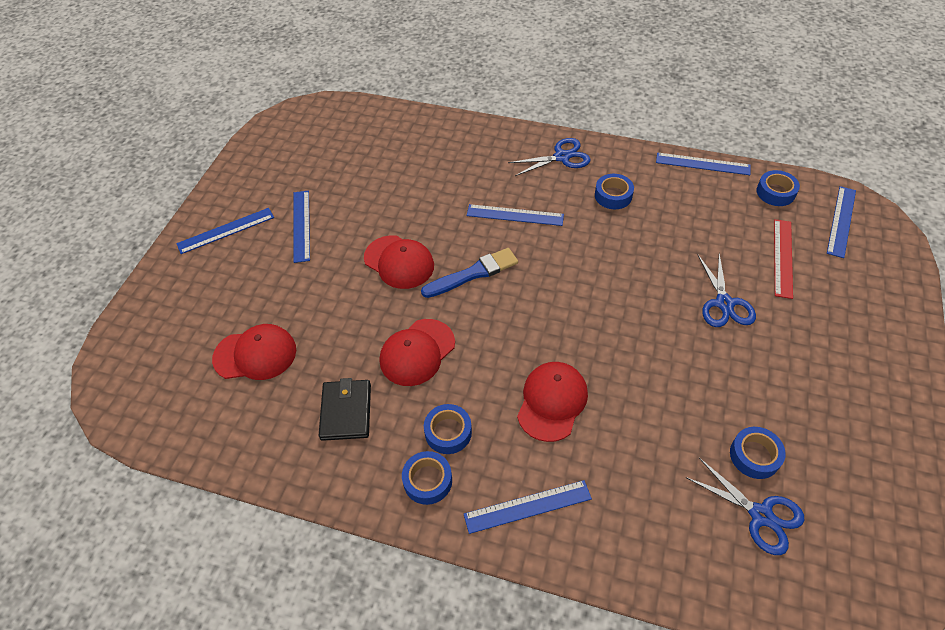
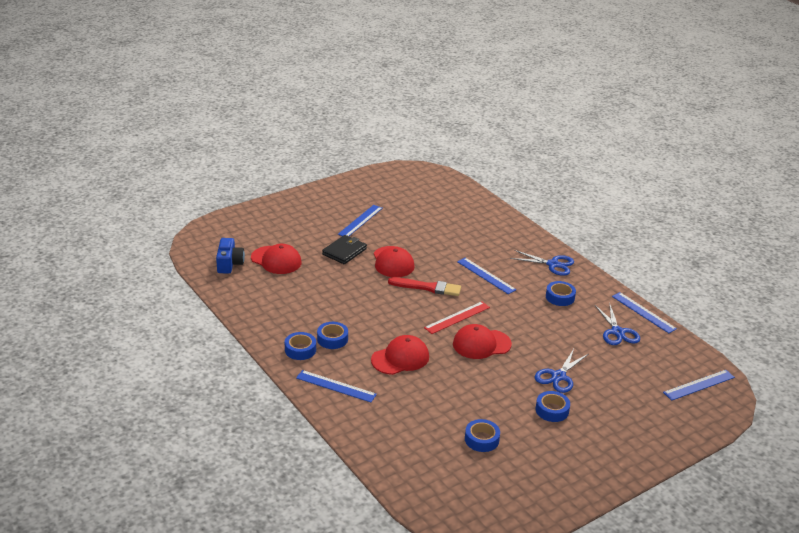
camera: 35 degrees right, 20 degrees down
(197, 403) = (229, 264): none -> blue camera
(226, 231) = (319, 204): blue ruler -> none
(346, 411) = (293, 304): black wallet -> black wallet (344, 252)
(417, 352) = (356, 302): red cap -> red cap (481, 344)
(473, 274) = (427, 287): blue brush -> red brush
(760, 515) = (451, 460): blue scissors -> blue scissors (617, 332)
(775, 192) = (673, 349): blue tape -> blue tape (552, 410)
(782, 257) = (629, 378): red ruler -> red ruler (457, 317)

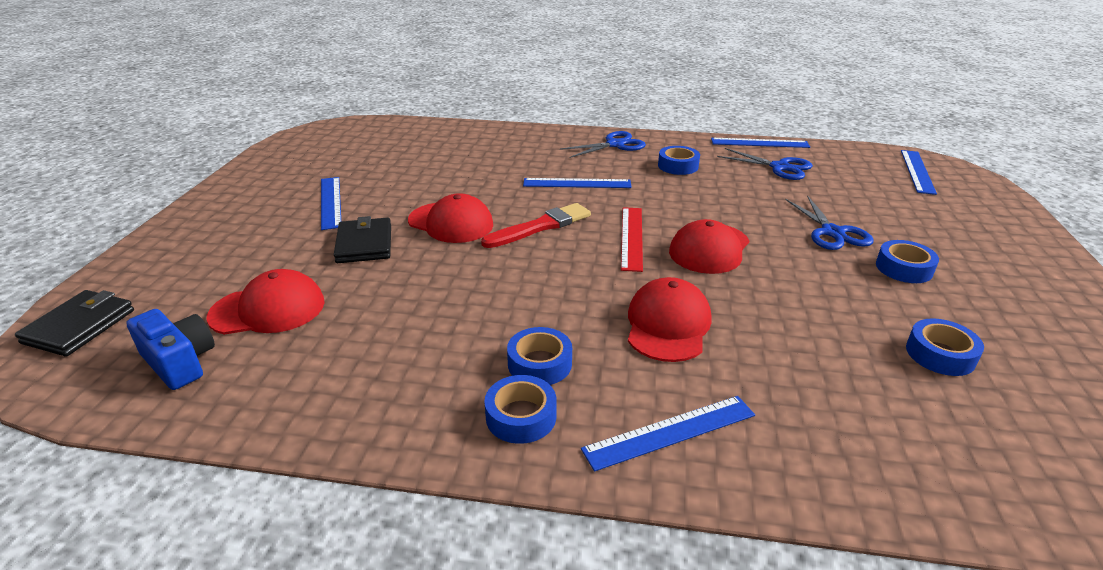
camera: 45 degrees left, 0 degrees up
(215, 230) = (79, 326): none -> black wallet

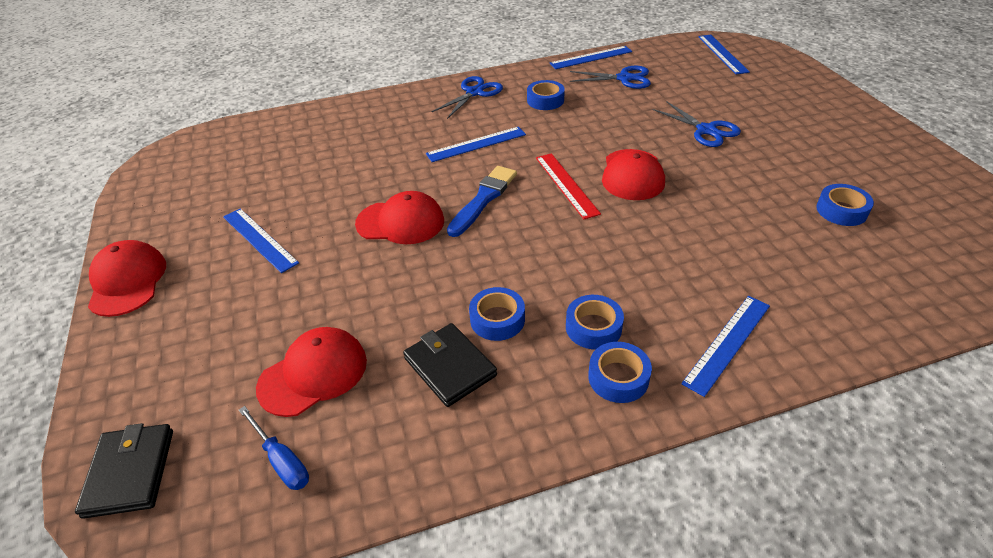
camera: 25 degrees left, 10 degrees up
(180, 362) = (281, 460): blue camera -> blue screwdriver
(364, 244) = (340, 273): black wallet -> black wallet (450, 367)
(540, 227) = (483, 199): red brush -> blue brush
(668, 325) = (657, 255): red cap -> red cap (127, 281)
(904, 268) = (773, 147): blue tape -> blue tape (497, 319)

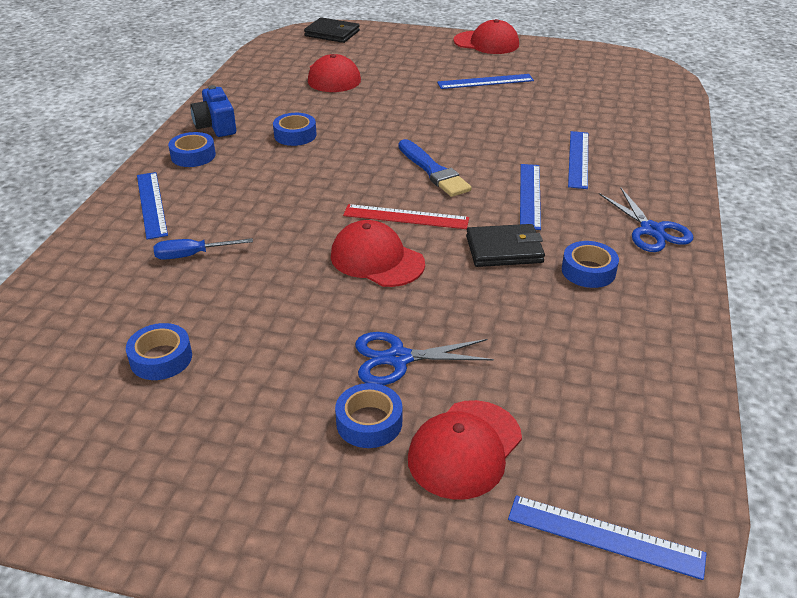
camera: 120 degrees right, 5 degrees down
(281, 460) = (288, 61): blue screwdriver -> blue screwdriver (192, 255)
(400, 222) = (444, 130): red cap -> red cap (465, 449)
(450, 367) = (281, 111): black wallet -> black wallet (504, 249)
(537, 406) = (216, 126): none -> blue camera
(591, 57) = (695, 366): blue ruler -> blue ruler (578, 159)
(593, 327) = (239, 163): blue tape -> blue tape (369, 422)
(624, 78) = (597, 364): blue scissors -> none

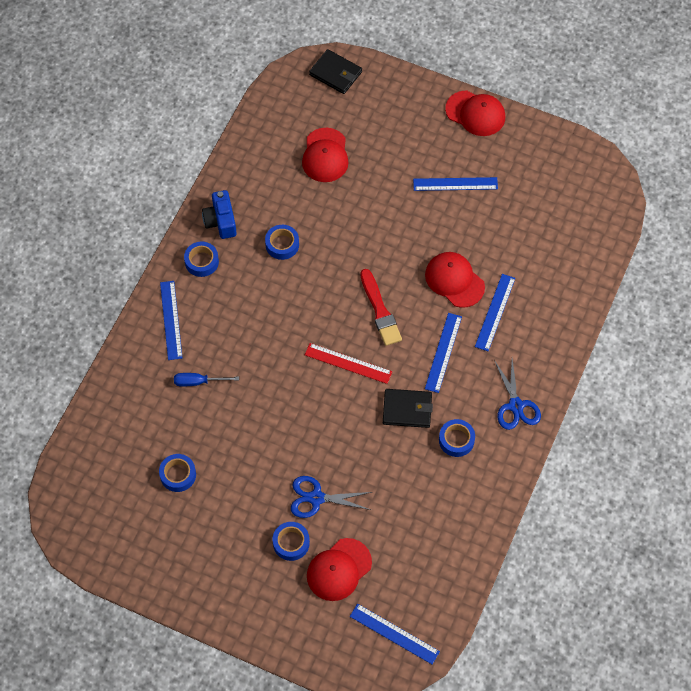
camera: 10 degrees right, 25 degrees up
(377, 259) = (319, 406): red cap -> red cap (454, 280)
(433, 171) = (380, 310): blue brush -> red brush

